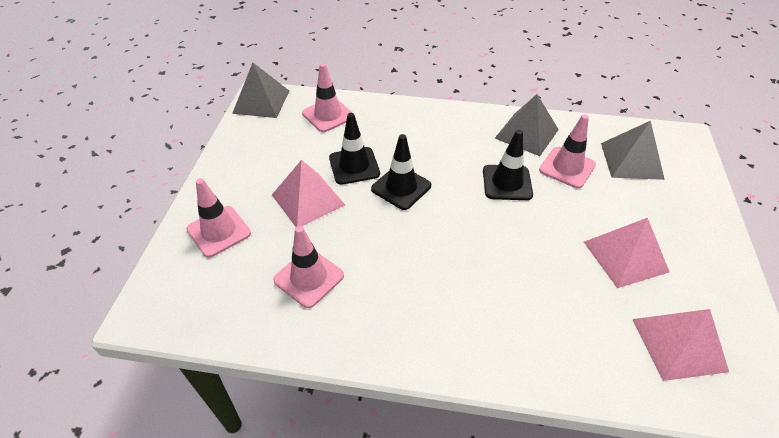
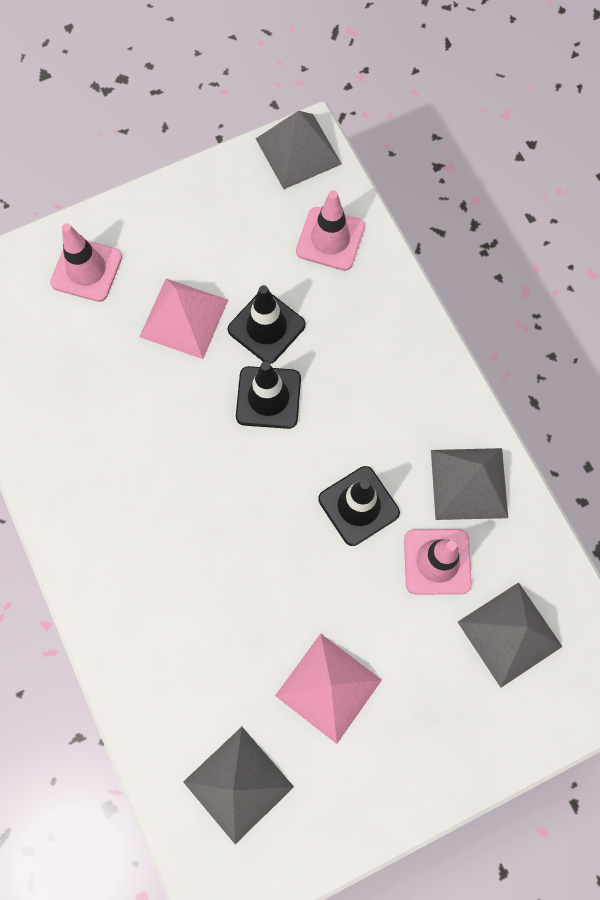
camera: 55 degrees right, 25 degrees up
(309, 278) = (88, 392): pink traffic cone -> none
(678, 344) = (238, 784): pink pyramid -> grey pyramid

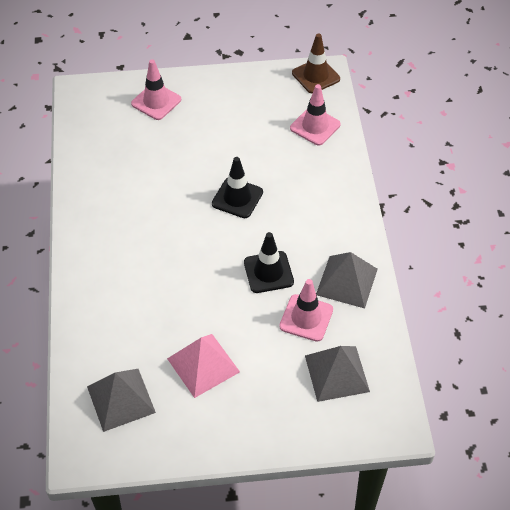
camera: 20 degrees right, 20 degrees down
(184, 318) = (204, 142): pink pyramid -> none
(266, 327) = (253, 161): black traffic cone -> none
(298, 151) = (315, 76): grey pyramid -> brown traffic cone

